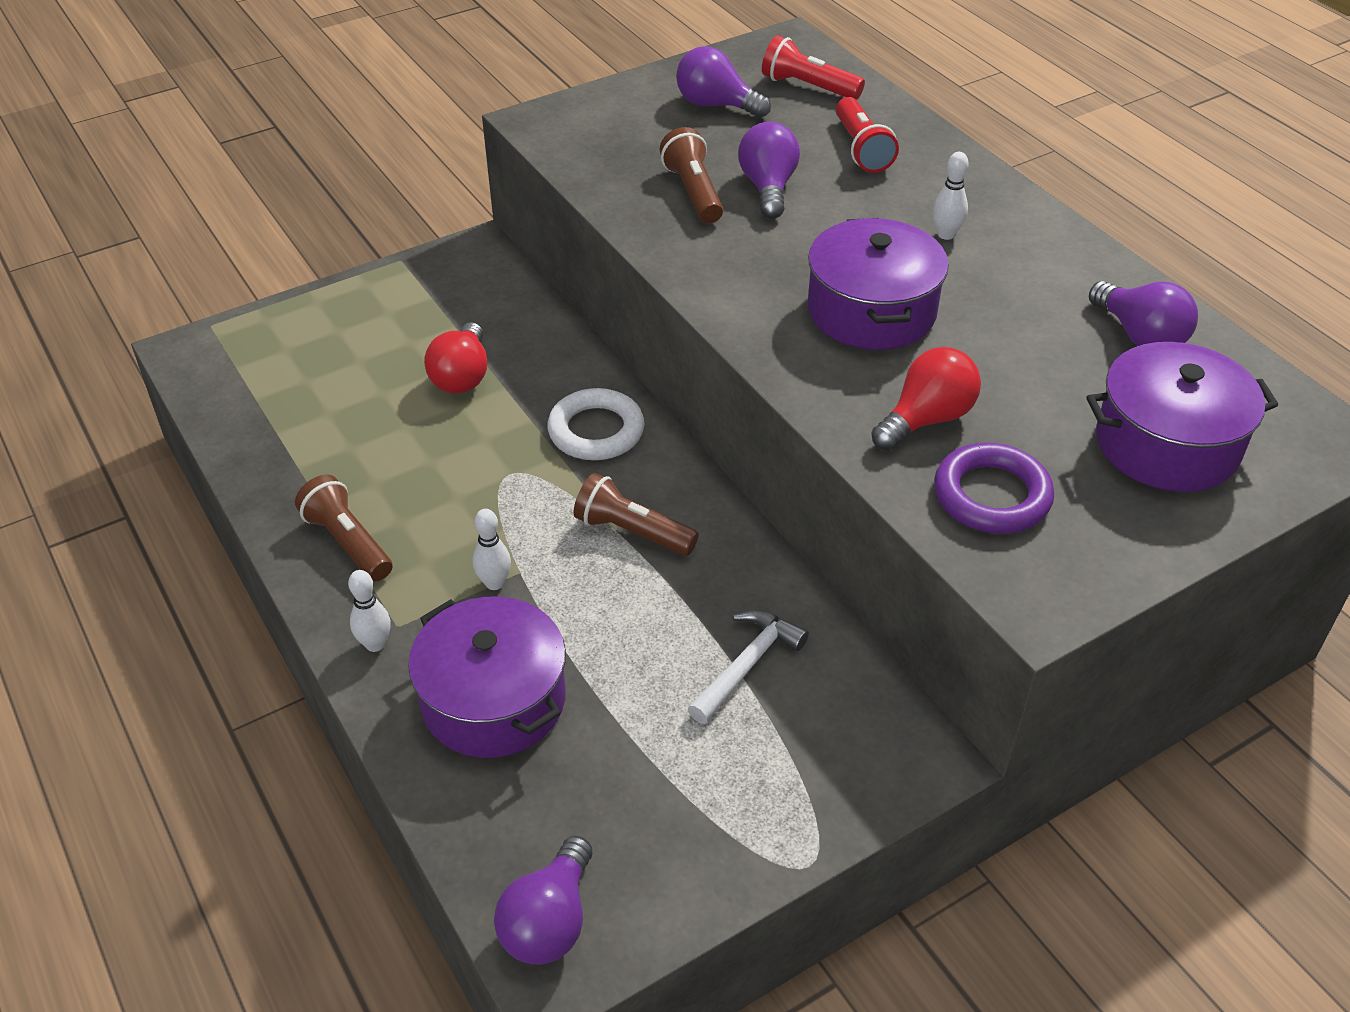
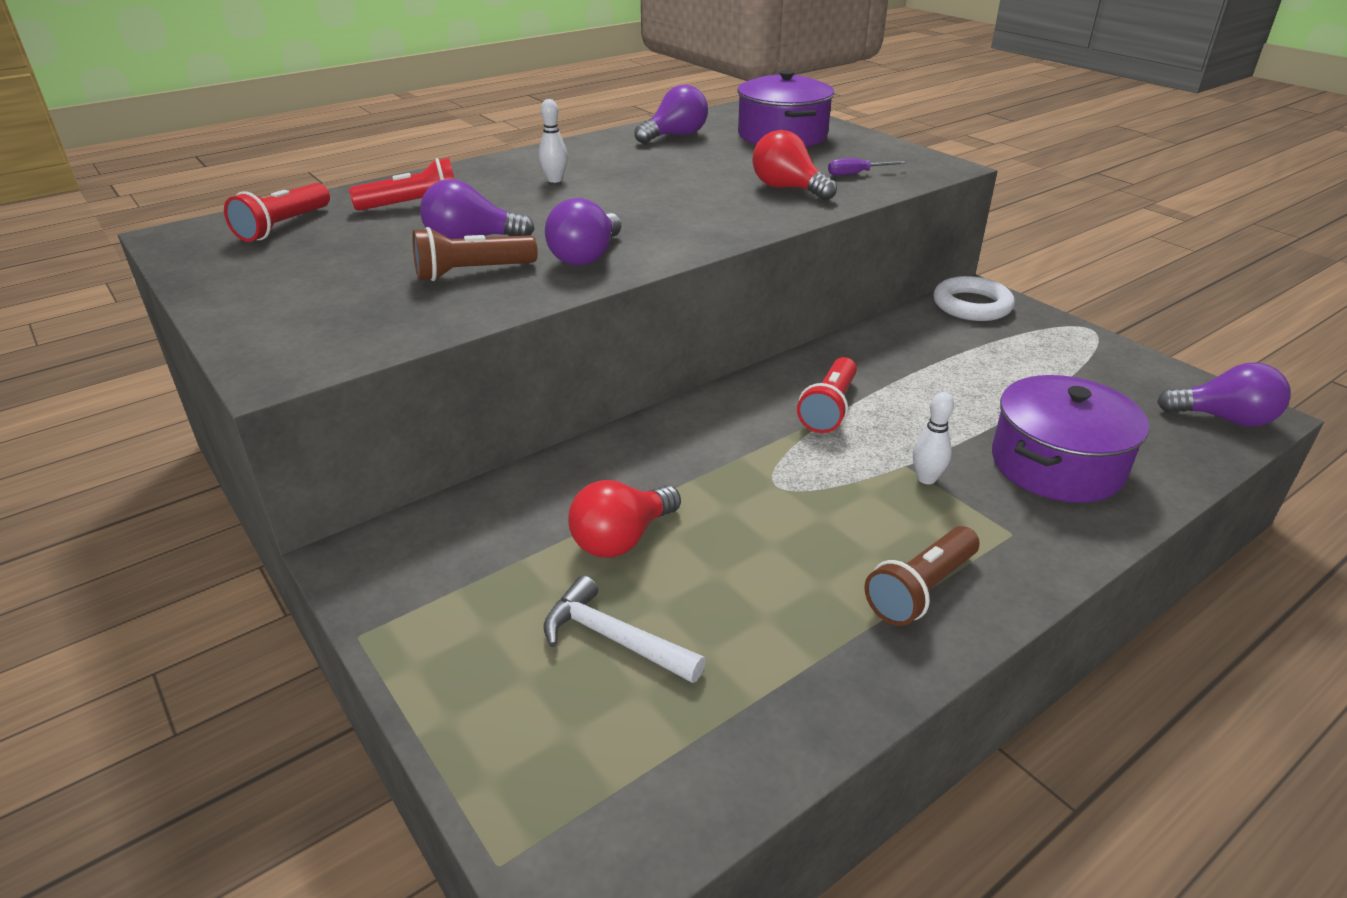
camera: 95 degrees left, 10 degrees down
(375, 644) = (1044, 545): white bowling pin -> none
(462, 376) = (621, 539): red light bulb -> red light bulb turned 135 degrees clockwise
(596, 431) = (700, 437): white ring -> white ring (972, 305)
(632, 531) = (829, 409): brown flashlight -> red flashlight
(716, 105) = (296, 267): purple light bulb -> purple light bulb (586, 257)
(747, 665) = (944, 352): white hammer -> white hammer (613, 638)
(871, 311) = (662, 203): purple pot -> none
(991, 495) = (856, 174): purple ring -> purple screwdriver

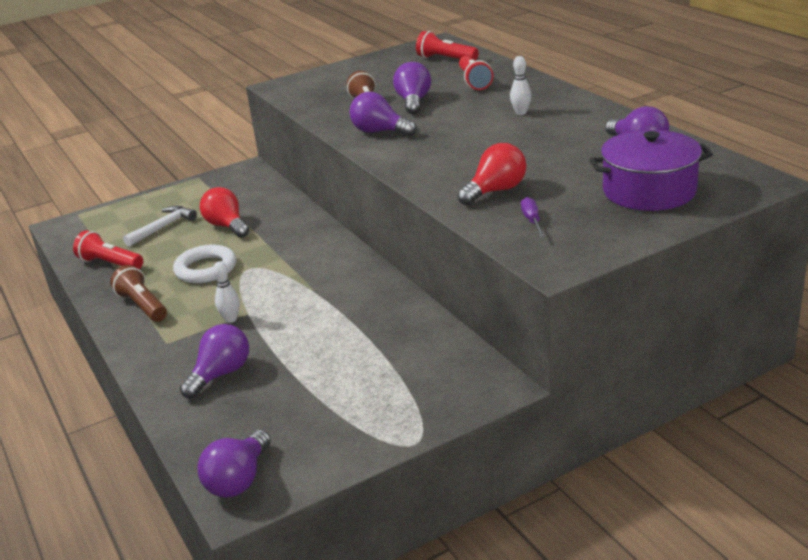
camera: 100 degrees right, 5 degrees down
(829, 409) = (322, 290): red flashlight -> red flashlight (110, 263)
(972, 305) = (473, 377): white ring -> white ring (206, 269)
(1057, 464) = (221, 374): purple pot -> purple light bulb

